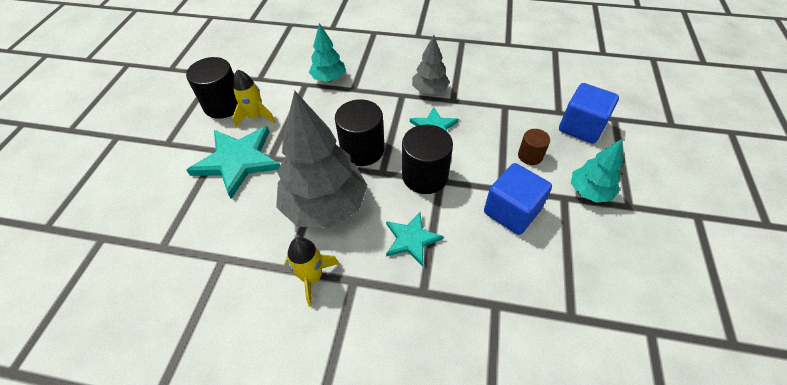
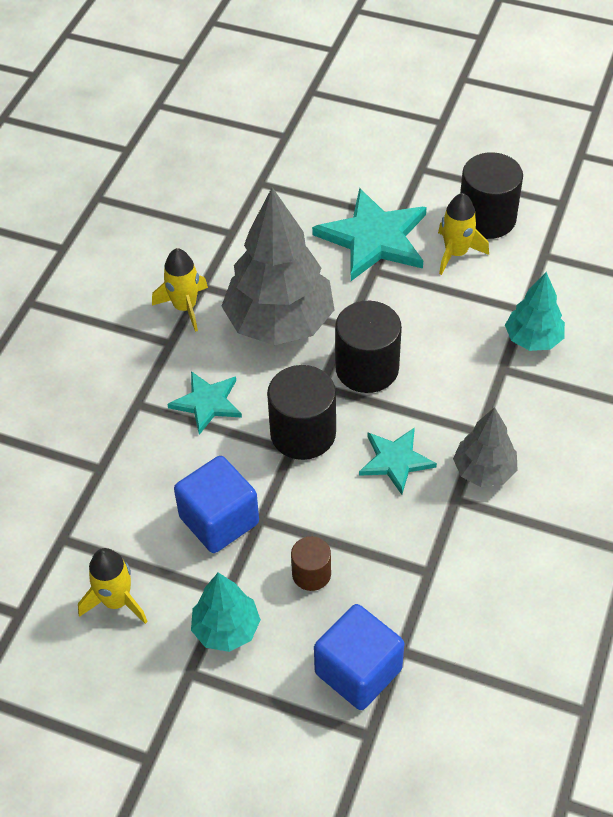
camera: 100 degrees right, 0 degrees up
(604, 261) = (116, 601): none -> yellow rocket

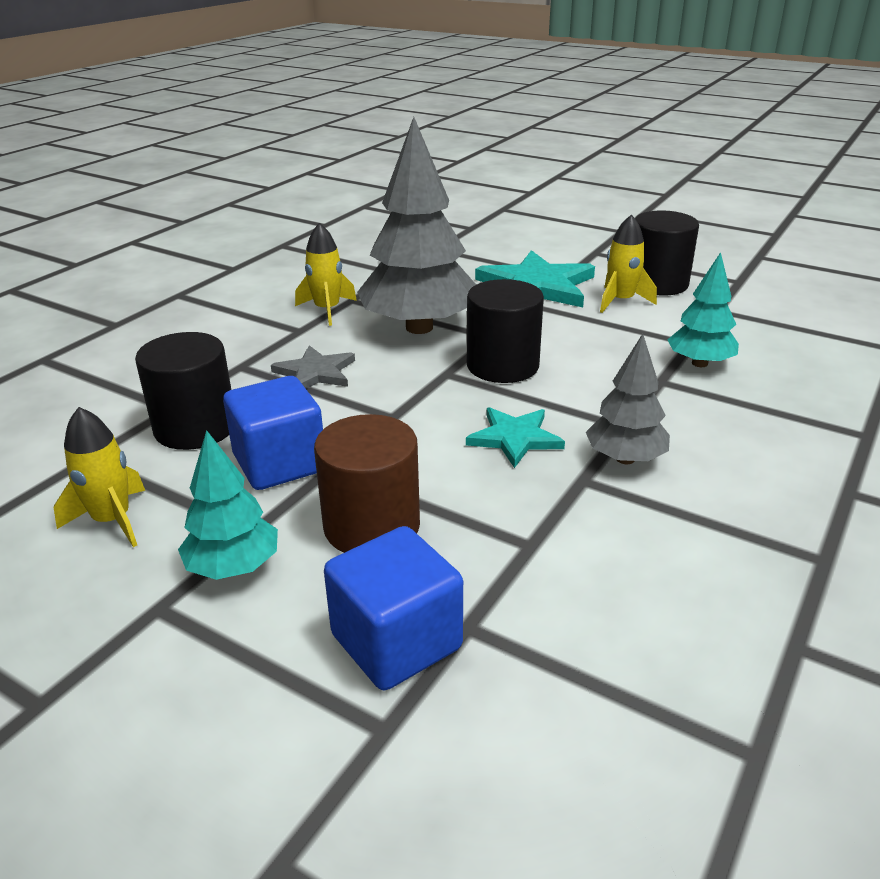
camera: 10 degrees right, 20 degrees down
(207, 403) = (315, 372): turquoise star -> grey star
(303, 433) = (412, 405): black cylinder -> black cylinder (195, 428)
(311, 574) = (372, 526): brown cylinder -> brown cylinder, size x1.81

